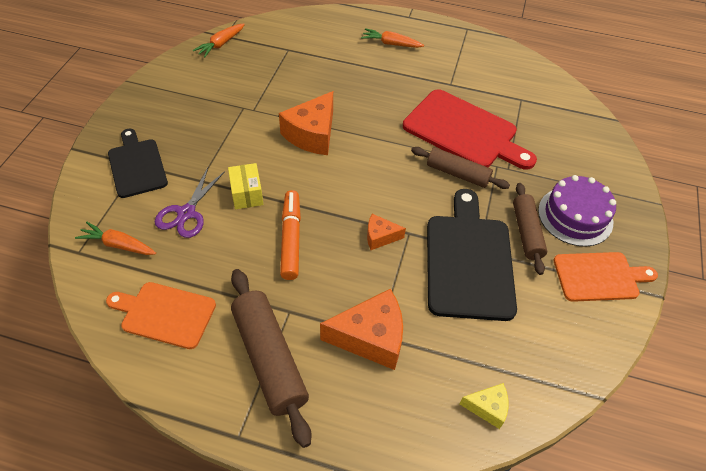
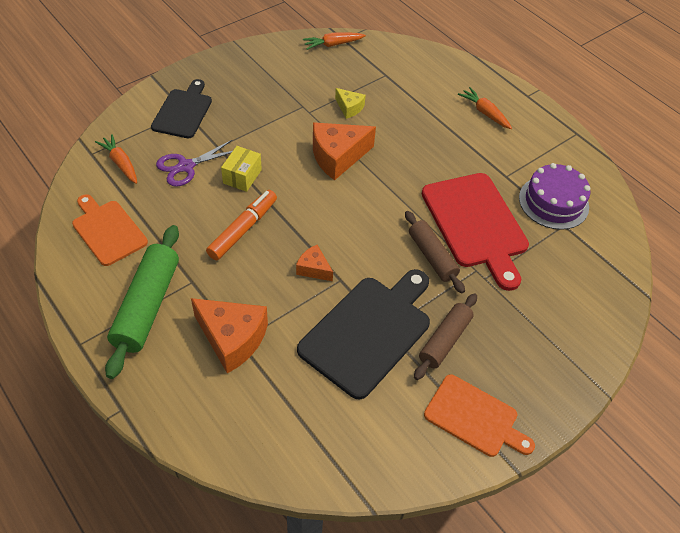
camera: 35 degrees right, 0 degrees up
(269, 358) = (147, 306): brown rolling pin -> green rolling pin
(487, 408) = (270, 449): yellow cheese -> yellow cheese (349, 108)
(575, 216) = (507, 355): purple cake -> purple cake (553, 202)

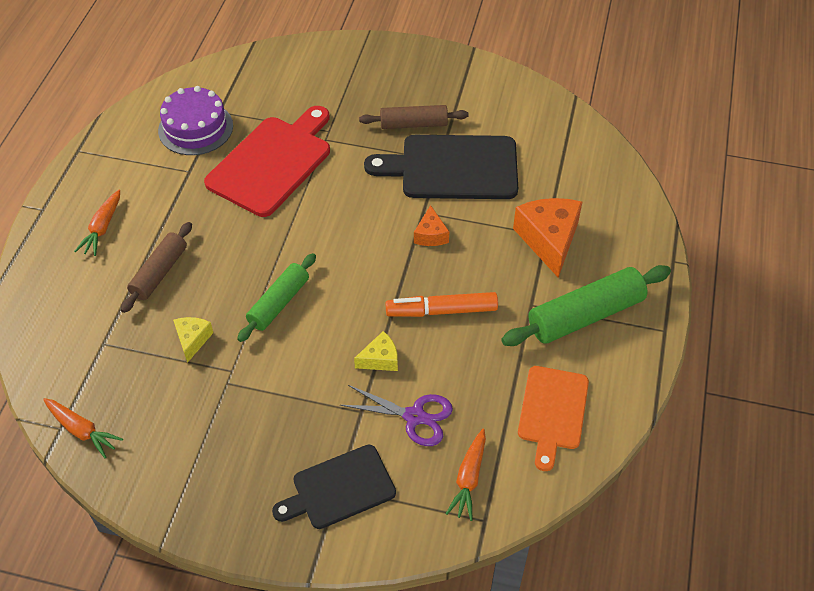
camera: 125 degrees left, 0 degrees up
(242, 176) = (380, 359): yellow box -> yellow cheese
(337, 157) = (279, 303): orange cheese -> green rolling pin
(432, 256) = (338, 171): brown rolling pin -> brown rolling pin (159, 273)
(474, 417) = (459, 82): orange cutting board -> none

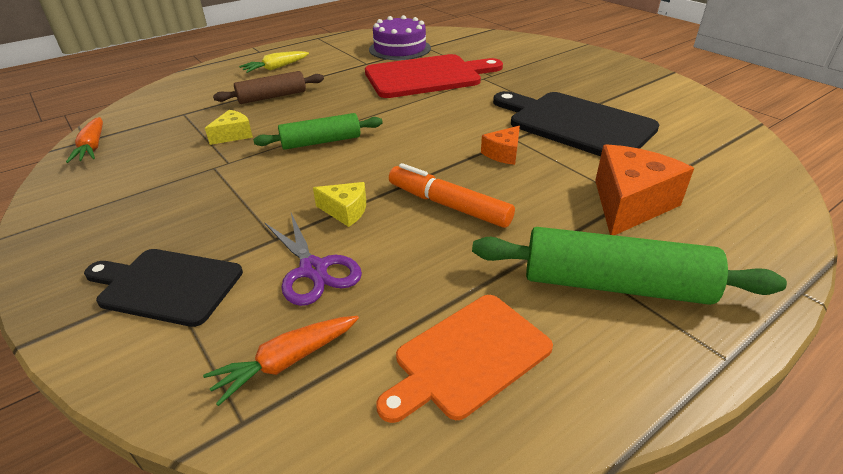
camera: 40 degrees right, 15 degrees down
(102, 228) = (275, 68): orange carrot -> yellow carrot
(413, 124) = (568, 92): brown rolling pin -> none

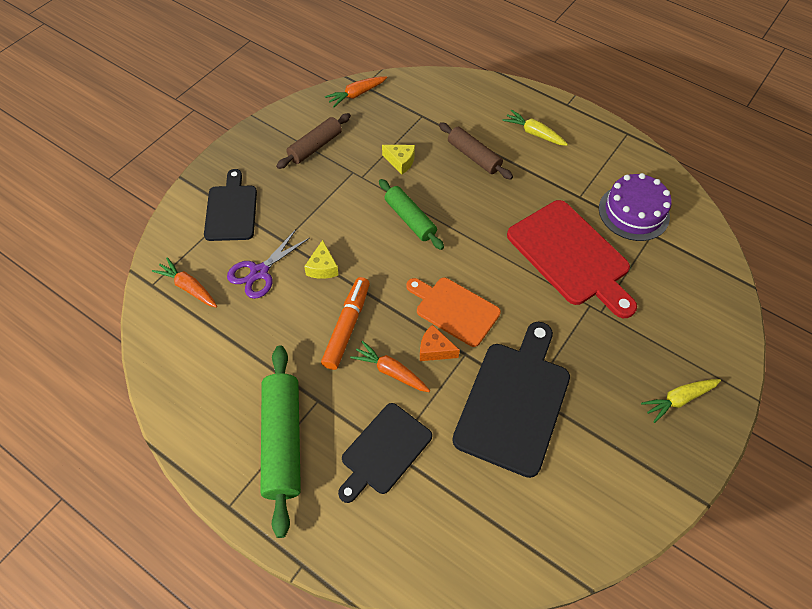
camera: 70 degrees right, 20 degrees up
(137, 189) = (315, 147): none -> brown rolling pin
(468, 357) = (206, 369): orange cutting board -> orange cutting board (454, 310)
(523, 184) = (390, 371): none -> orange carrot
(584, 64) = (678, 399): none -> yellow carrot
(629, 204) = (384, 451): orange cheese -> black cutting board

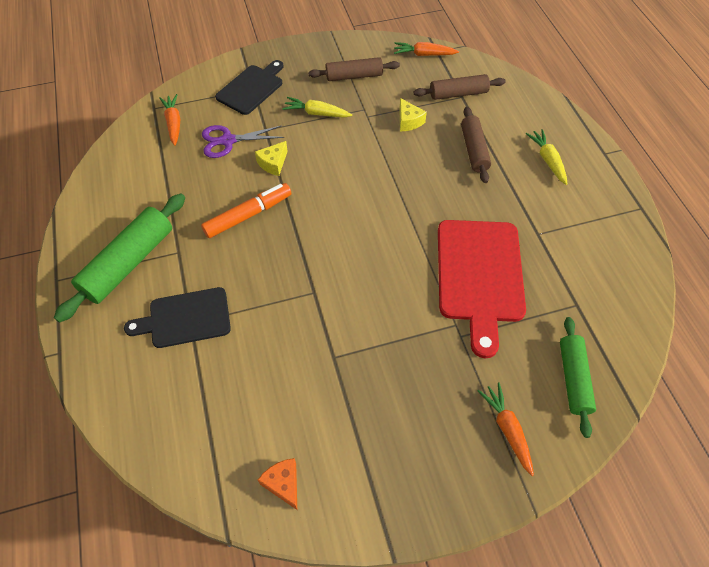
camera: 40 degrees right, 0 degrees up
(390, 371) = (246, 267): orange carrot -> orange carrot (507, 429)
(410, 219) = (372, 168): green rolling pin -> green rolling pin (573, 379)
(417, 115) = (458, 94): none -> brown rolling pin
(434, 349) = (294, 273): orange cheese -> orange cheese (283, 484)
(454, 310) = (339, 255): orange cutting board -> none
(514, 402) = (314, 353): black cutting board -> none
(633, 212) = (577, 276): purple cake -> none
(678, 399) = (457, 455): yellow carrot -> yellow carrot (316, 113)

